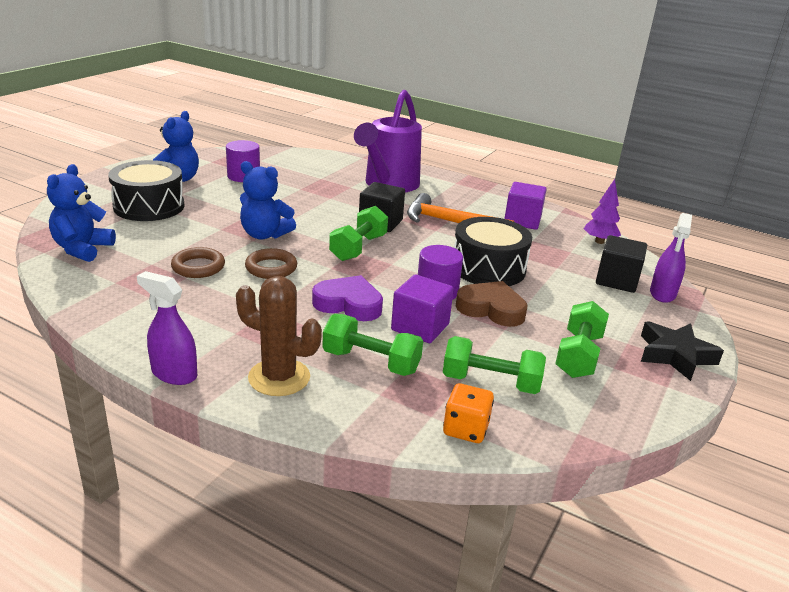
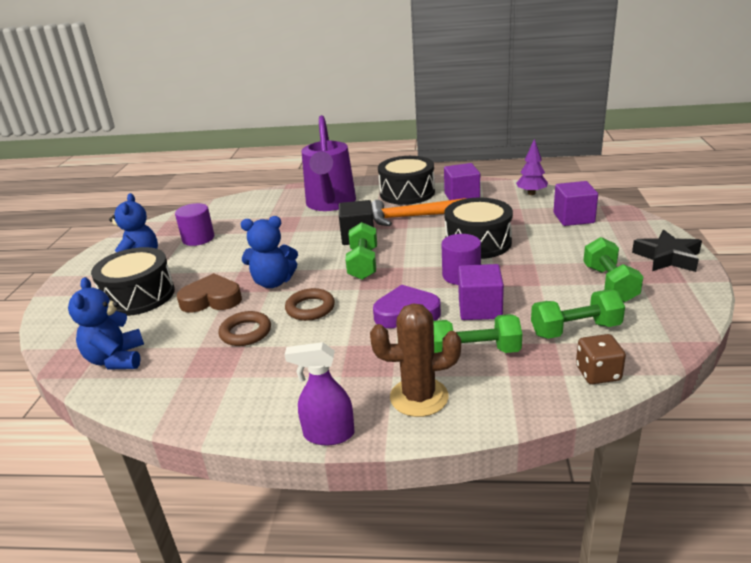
camera: 20 degrees left, 0 degrees up
(466, 429) = (598, 373): orange dice -> brown dice
(472, 199) = (407, 193): none -> black drum
(491, 309) = (514, 273): brown heart -> brown heart (211, 299)
(616, 280) = (573, 218): black cube -> purple cube
(662, 294) = (612, 216): purple spray bottle -> none

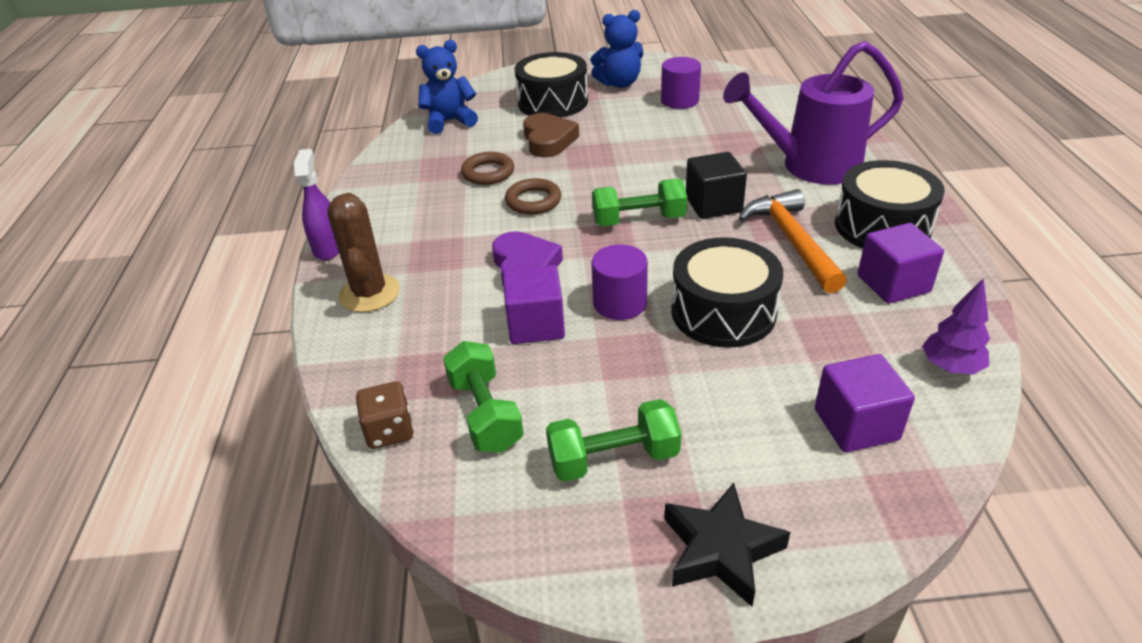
camera: 80 degrees right, 10 degrees up
(273, 282) = (586, 167): blue teddy bear -> none
(475, 352) = (442, 326): green dumbbell -> none

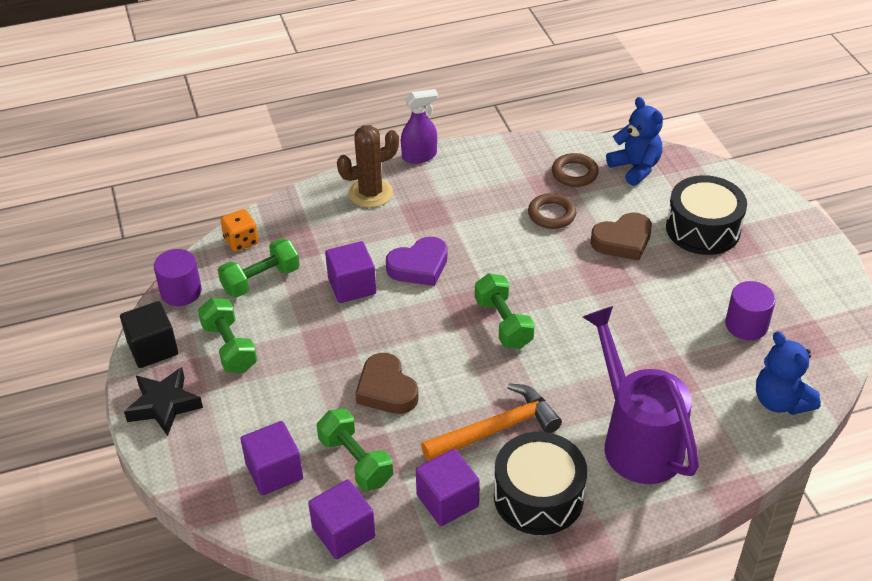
camera: 75 degrees right, 5 degrees up
(389, 431) = (241, 241): brown dice -> orange dice
(533, 201) = (514, 252): brown ring -> brown ring (574, 173)
(619, 83) = (768, 271): blue teddy bear -> blue teddy bear (780, 401)
(620, 303) = (386, 327): purple cylinder -> purple cylinder (181, 292)
(713, 204) = (542, 370): black cube -> black cube (153, 348)
(723, 312) = (386, 389): black drum -> brown heart
(837, 347) = (355, 461): none -> green dumbbell
(950, 367) = (343, 532): purple tree -> purple cube

